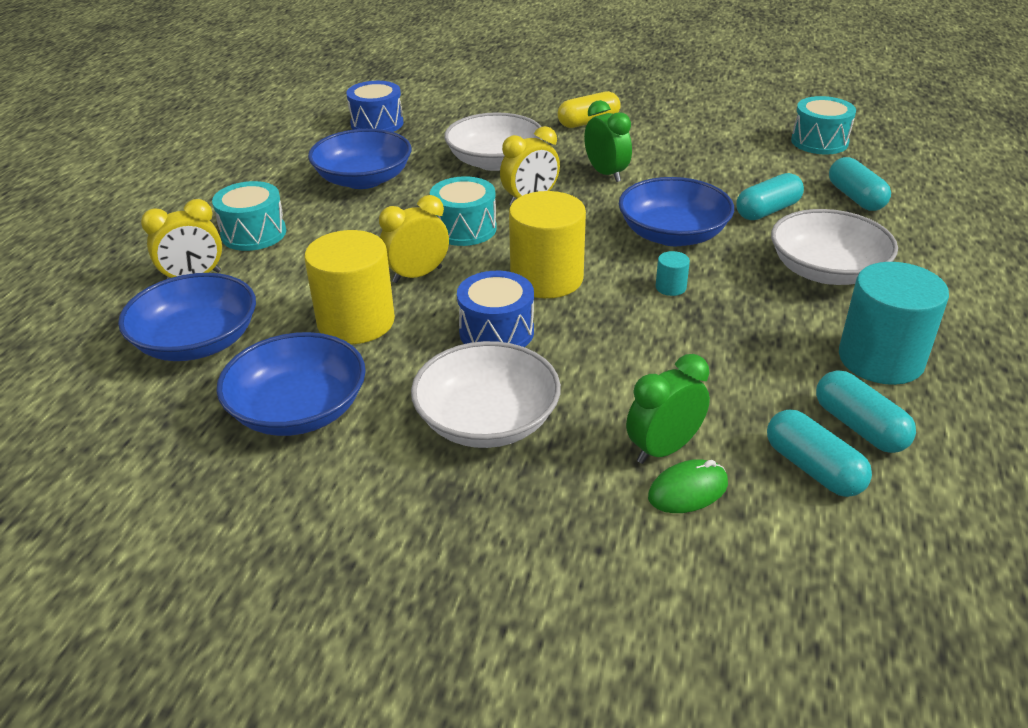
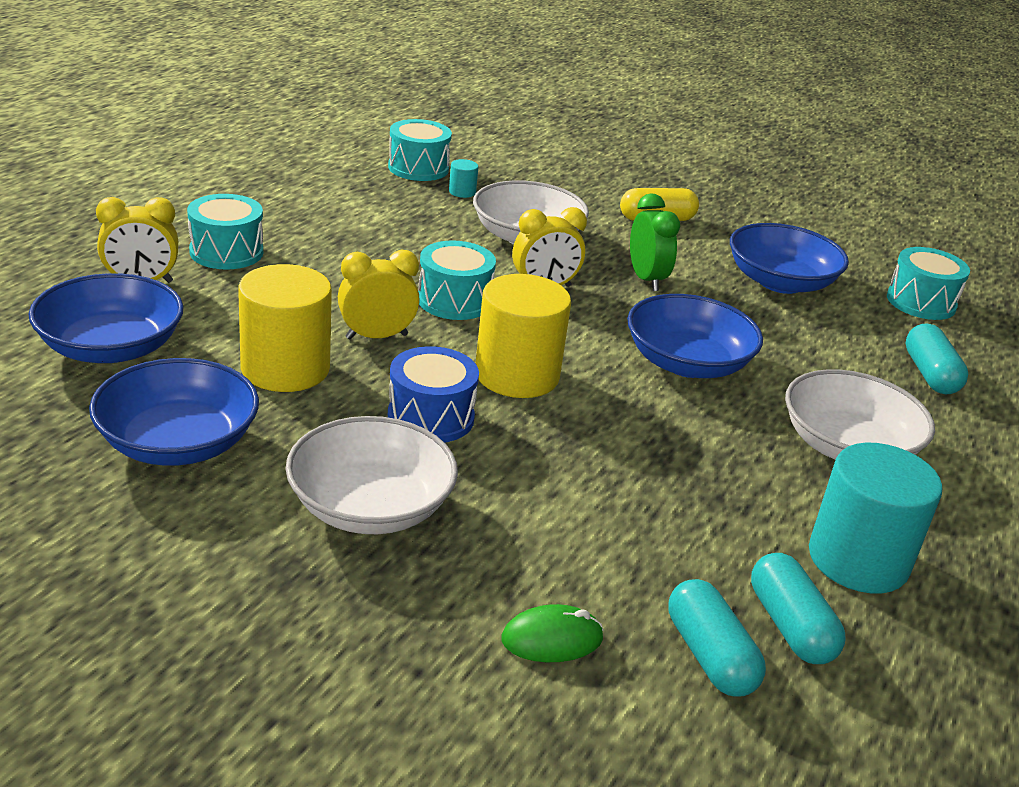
camera: 10 degrees right, 5 degrees down
(363, 179) = (372, 223): blue bowl -> blue bowl (780, 282)
(377, 124) = (418, 168): blue drum -> turquoise drum
(663, 449) = (549, 588): green clock -> none
(670, 287) = (653, 419): turquoise cylinder -> turquoise cylinder (462, 192)
(767, 211) = (814, 364): turquoise capsule -> none

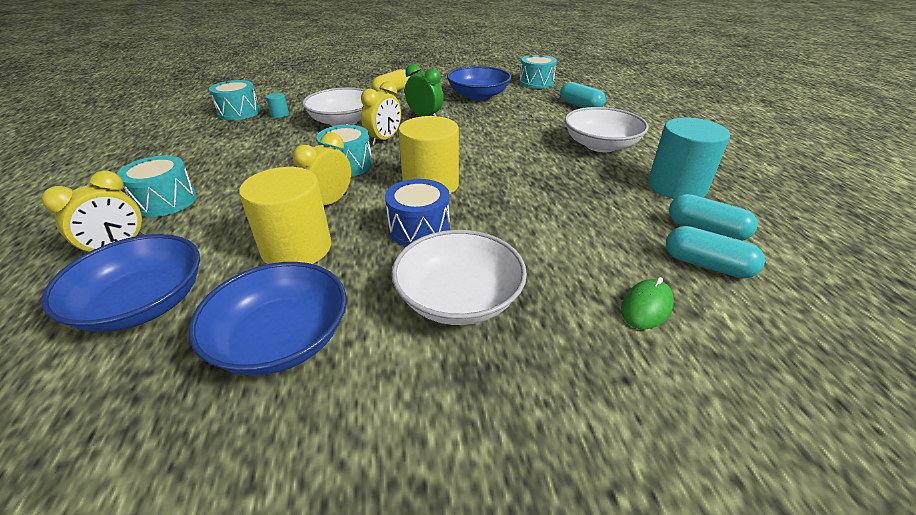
camera: 35 degrees left, 5 degrees up
(687, 363) = (494, 142): blue bowl -> none

